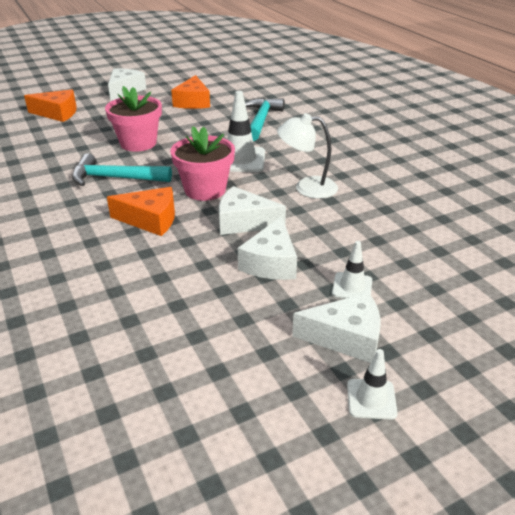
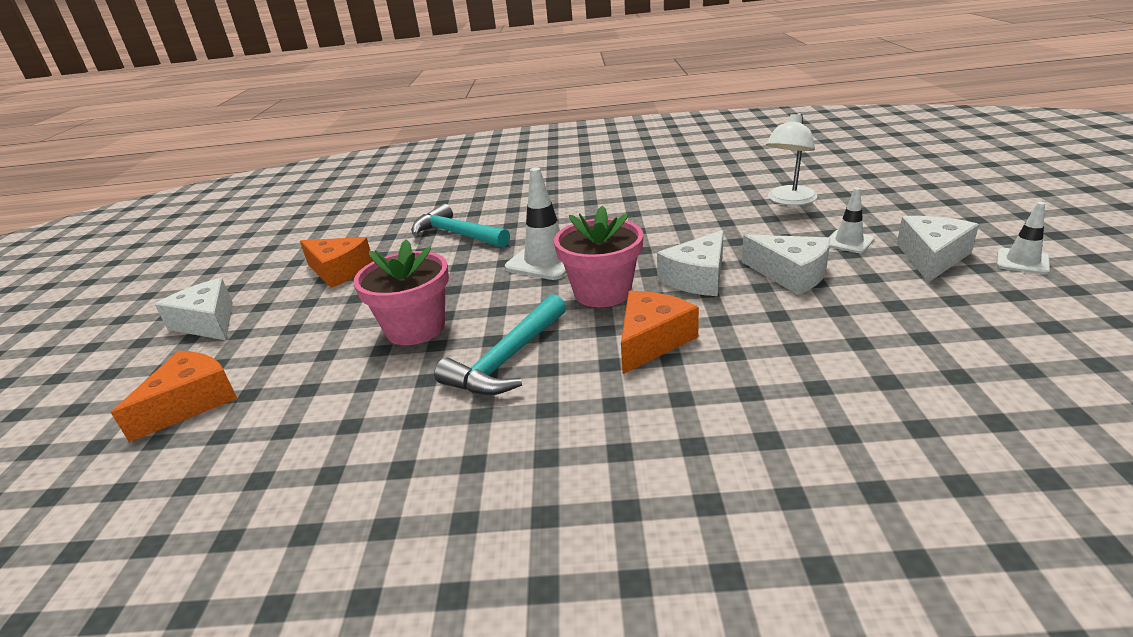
camera: 60 degrees left, 5 degrees down
(307, 187) = (646, 233): white lamp -> white lamp (789, 200)

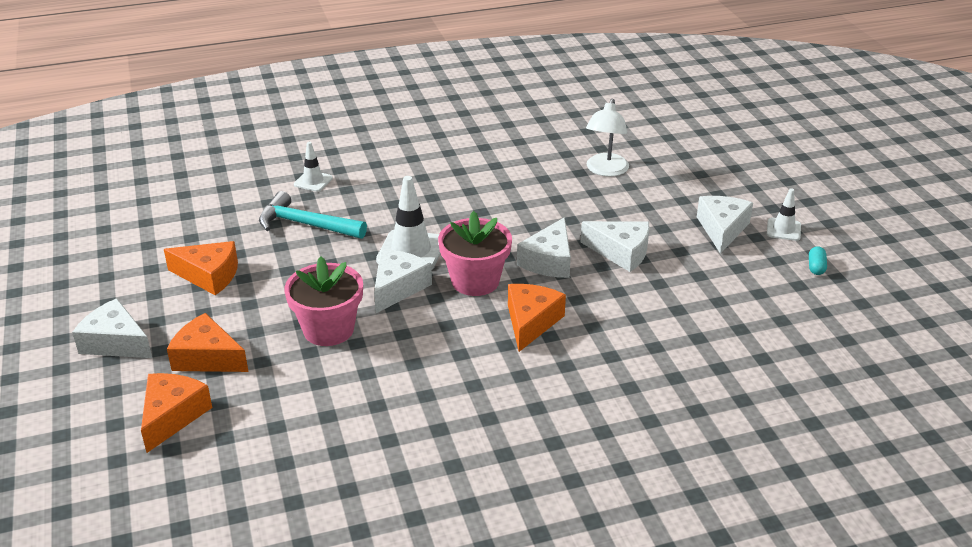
camera: 20 degrees left, 5 degrees up
(276, 345) = (207, 358): none -> orange cheese
(507, 359) = (424, 349): turquoise hammer -> none
(513, 293) = (397, 287): none -> white cheese
(848, 242) = (660, 216): white traffic cone -> white traffic cone (313, 181)
(1079, 306) = (816, 267): none -> turquoise capsule

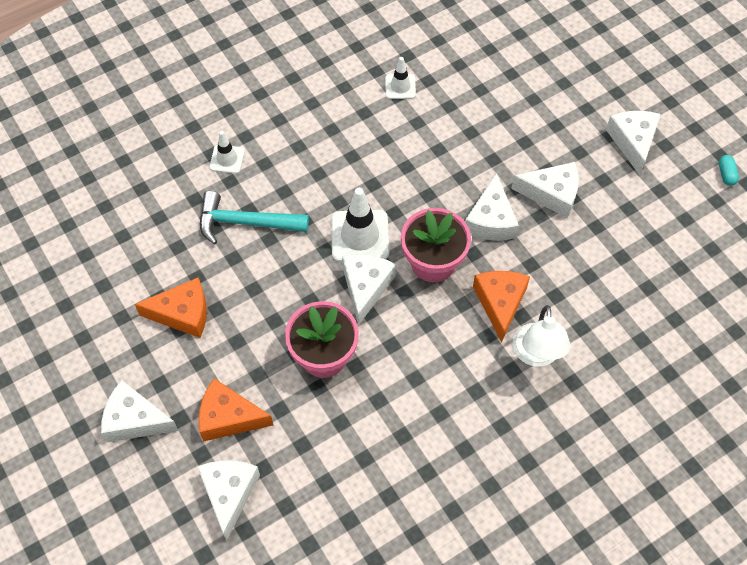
camera: 15 degrees left, 25 degrees up
(172, 416) = (229, 494): orange cheese -> white cheese
(605, 170) = (504, 82): white lamp -> white lamp (536, 355)
(783, 229) = (687, 130): white traffic cone -> white traffic cone (400, 87)

